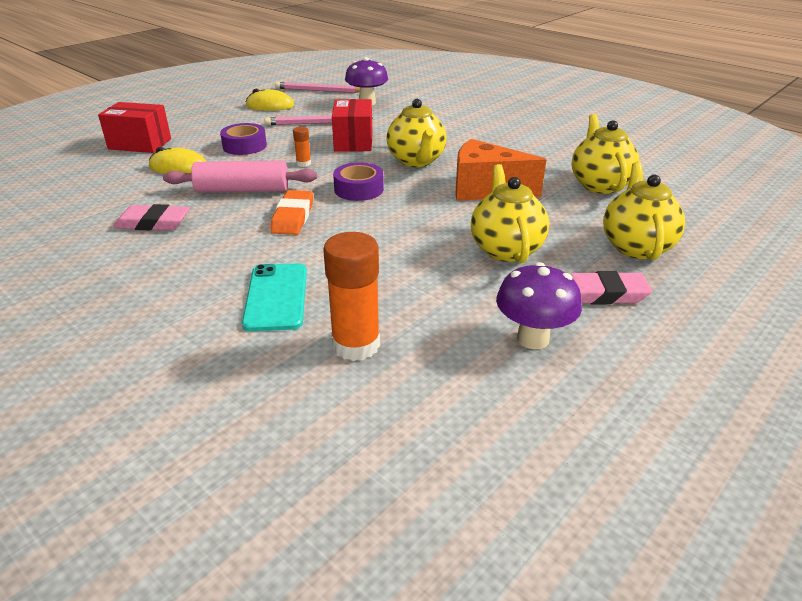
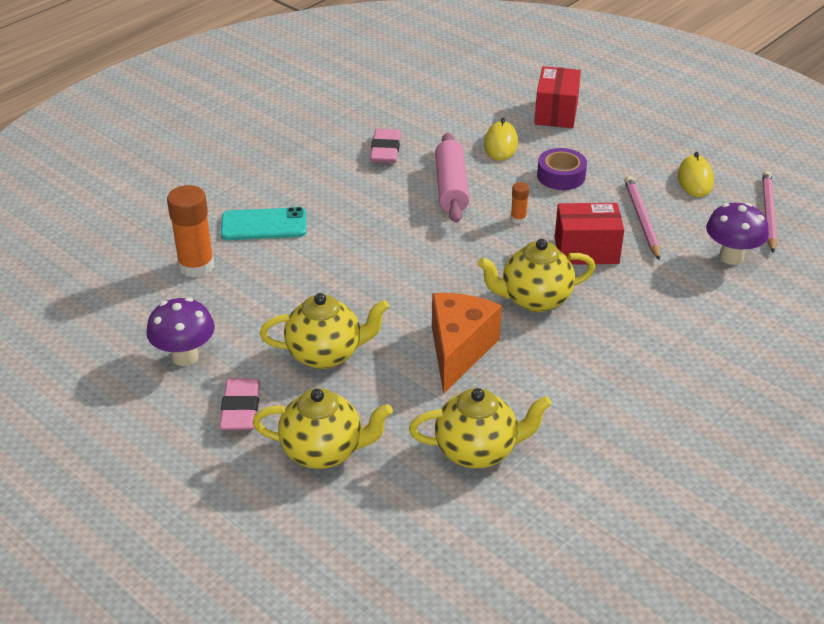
camera: 90 degrees right, 5 degrees up
(293, 217) = (395, 222): orange eraser -> none
(359, 189) = (456, 259): purple tape -> none

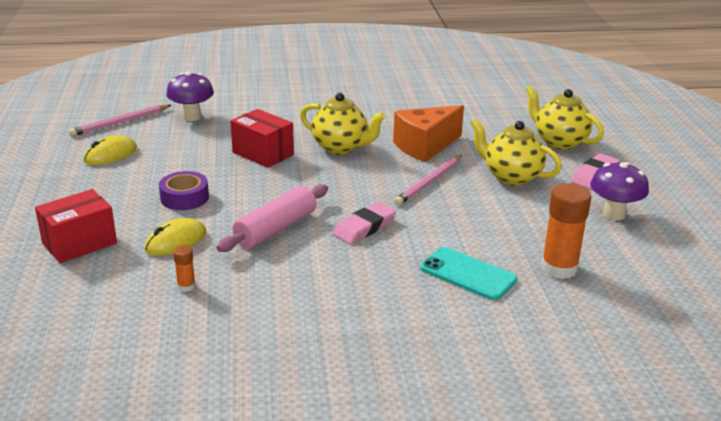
camera: 140 degrees left, 10 degrees down
(385, 150) = (274, 287): pink eraser -> pink eraser (364, 227)
(477, 451) = (473, 113): yellow teapot -> none
(518, 219) = (268, 187): orange glue stick -> orange glue stick (186, 286)
(641, 219) = (195, 152): pink pencil -> pink pencil (429, 182)

